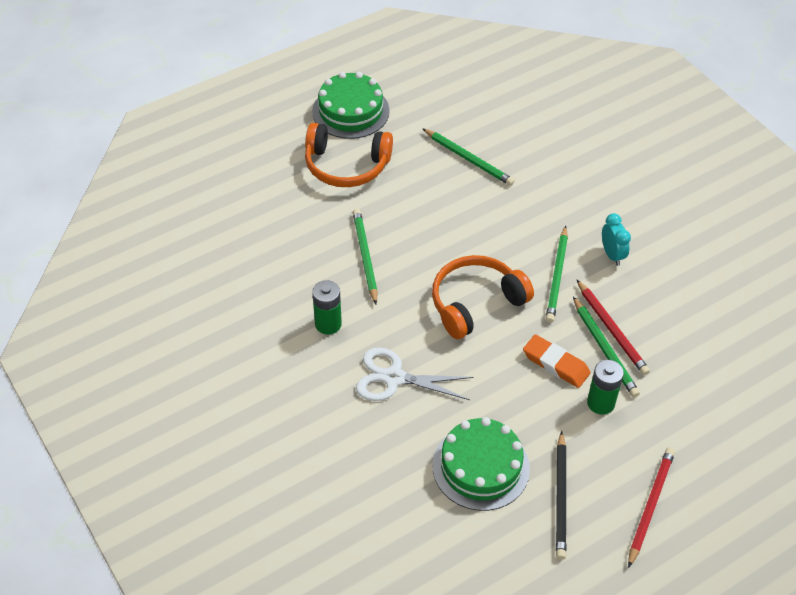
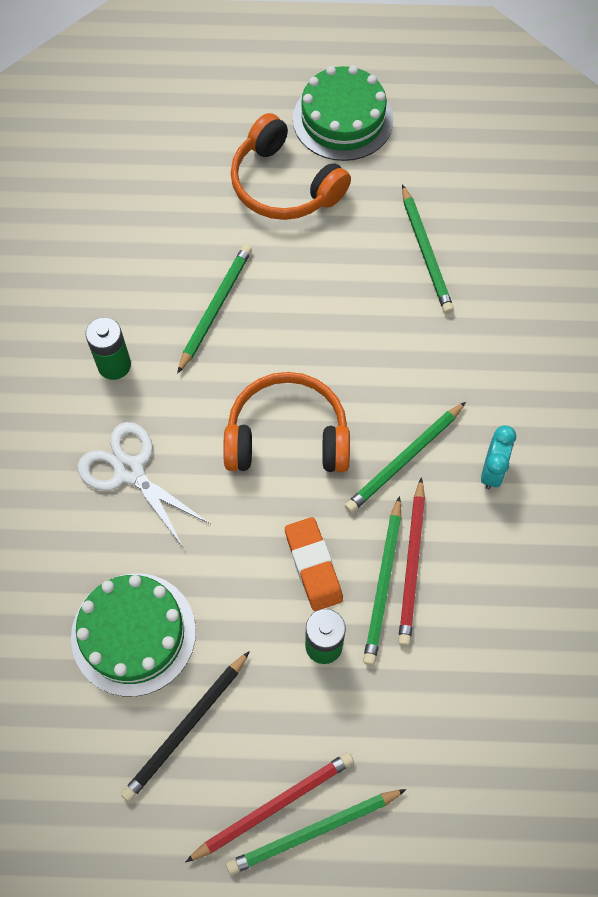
camera: 35 degrees right, 15 degrees up
(685, 504) = (313, 831): none -> green pencil

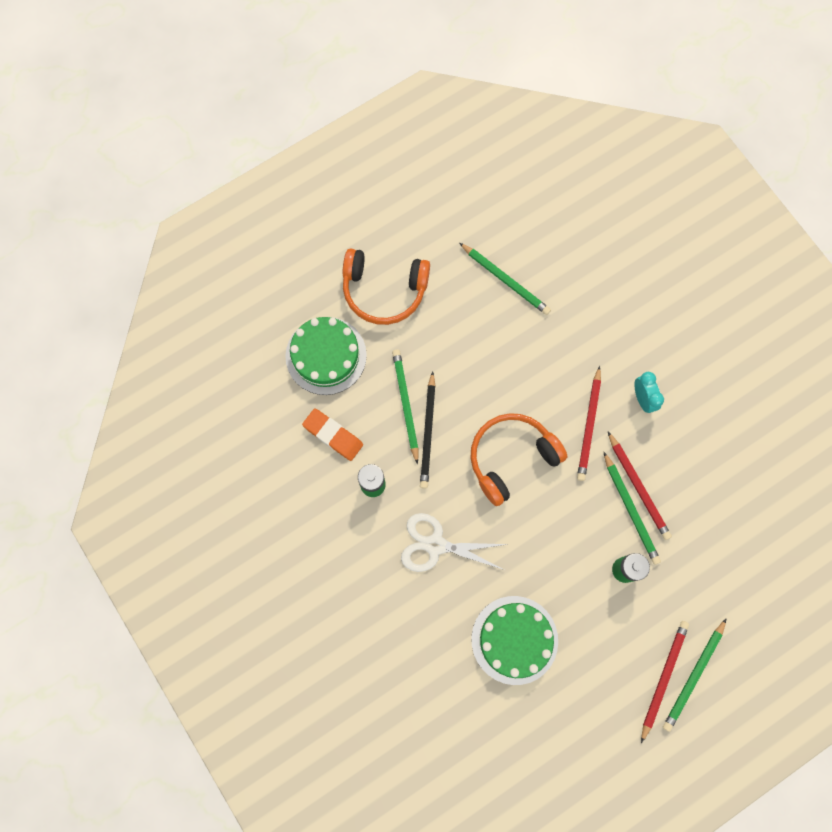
camera: 35 degrees left, 10 degrees up
(186, 728) = (585, 670): black pencil -> black pencil (428, 432)
(313, 565) = (584, 527): orange eraser -> orange eraser (333, 435)
(343, 119) = (386, 218): green cake -> green cake (326, 355)
(404, 459) = (589, 426): green pencil -> red pencil

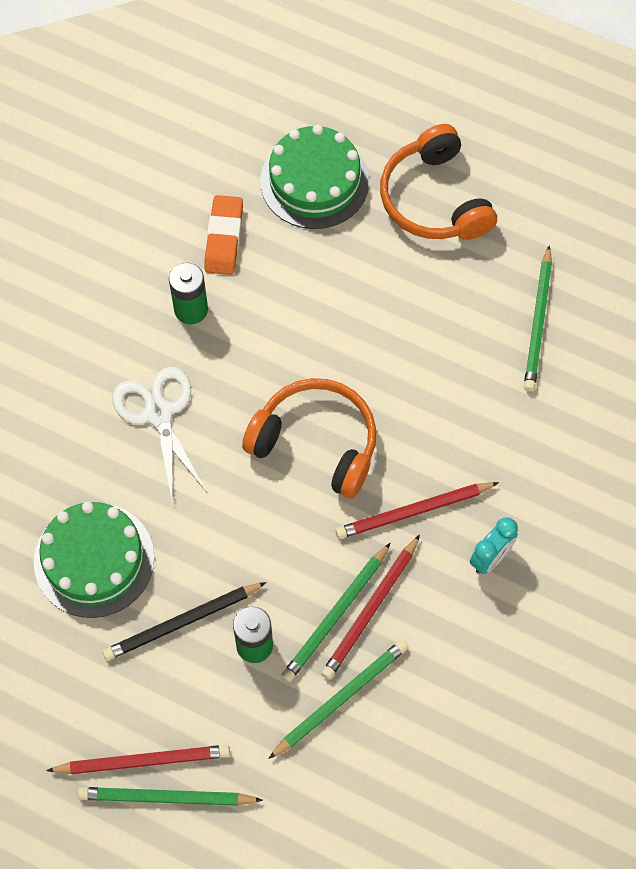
camera: 60 degrees right, 10 degrees down
(405, 404) = (309, 294): green pencil -> green pencil (340, 698)
(428, 432) = (290, 335): black pencil -> black pencil (182, 622)

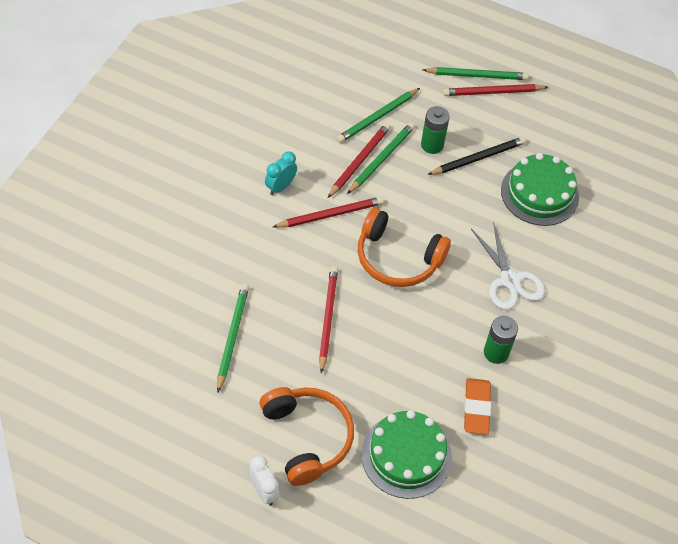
camera: 175 degrees right, 10 degrees down
(414, 351) = (327, 318): none -> red pencil
(481, 140) = (264, 491): none -> white clock

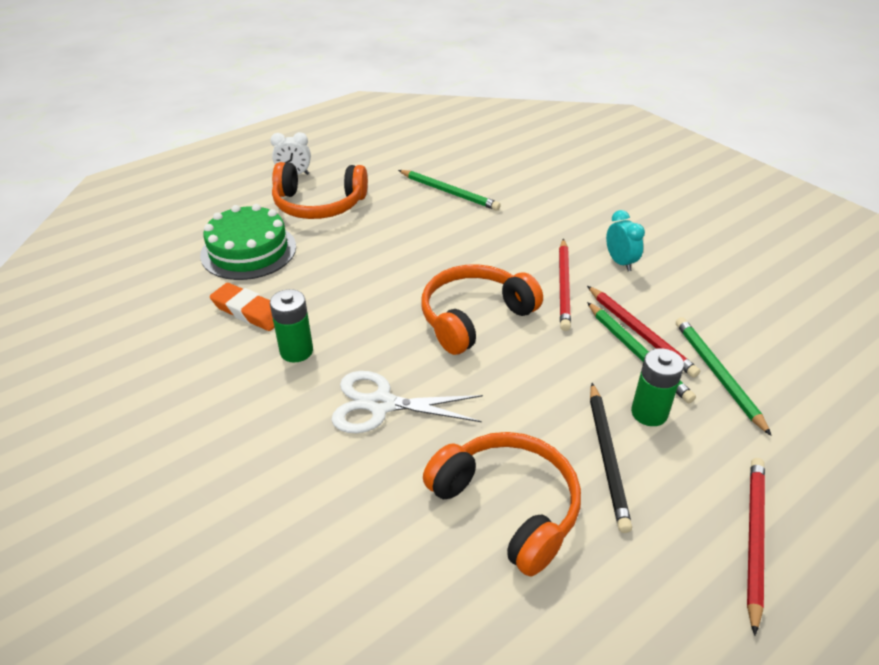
camera: 120 degrees right, 15 degrees down
(327, 318) = (430, 247): red pencil -> none
(477, 75) = (800, 532): green pencil -> none
(539, 193) = (508, 506): green cake -> orange headphones

